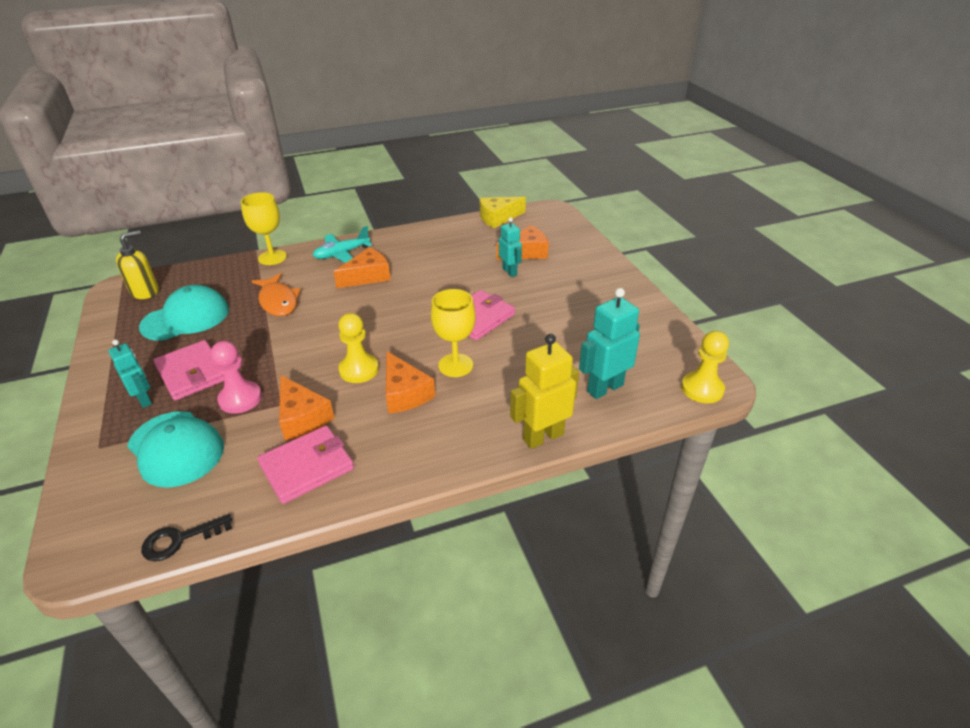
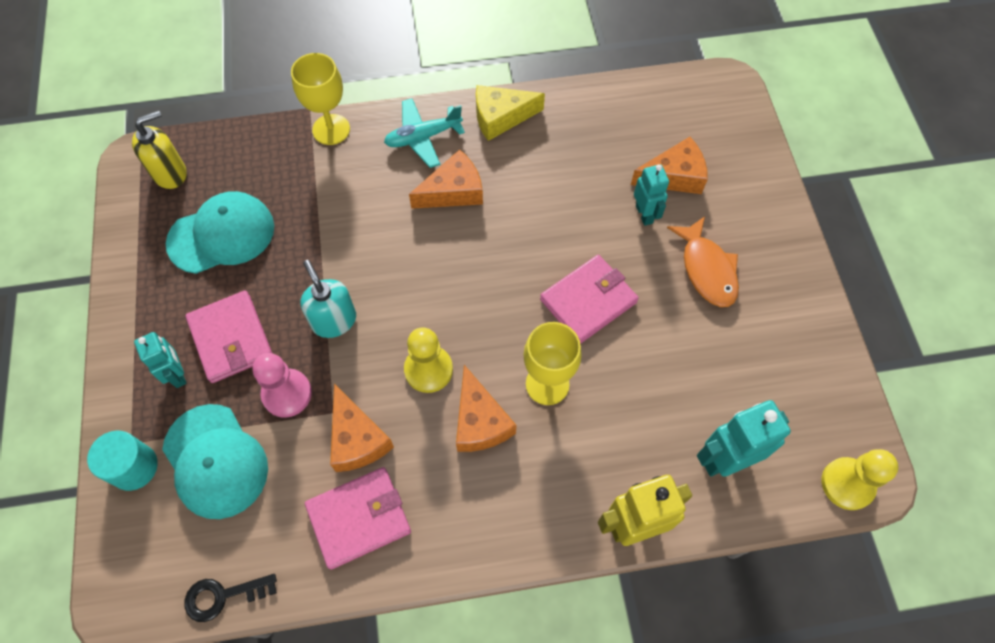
camera: 10 degrees right, 25 degrees up
(99, 463) = (134, 467): none -> turquoise cylinder
(278, 301) = (336, 222): orange fish -> orange fish (707, 270)
(279, 352) = (334, 320): none -> turquoise soap dispenser
(498, 218) = (647, 91): yellow cheese -> yellow cheese (501, 117)

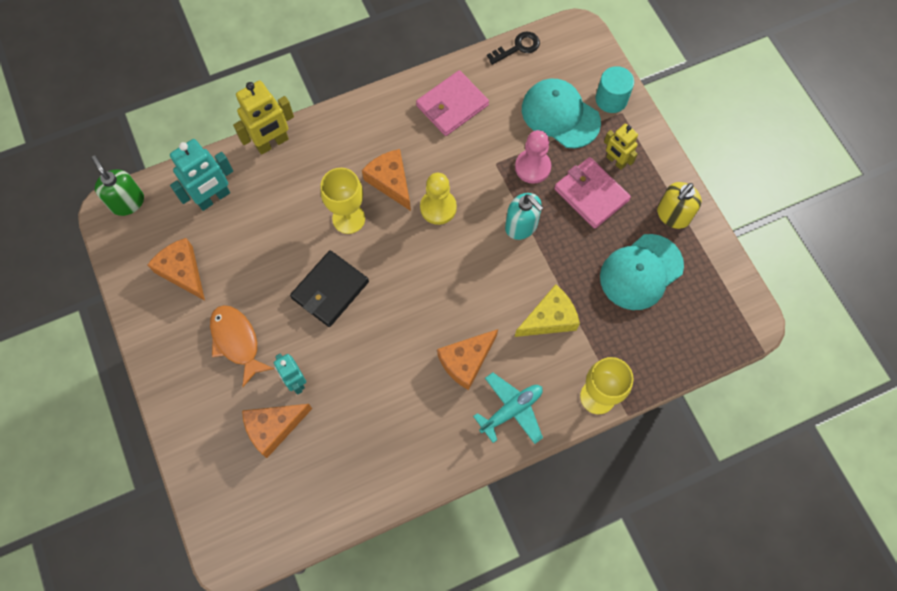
camera: 165 degrees right, 5 degrees up
(170, 173) = (714, 316): yellow soap dispenser -> yellow soap dispenser (673, 215)
(178, 374) = (615, 161): turquoise robot -> yellow robot
(357, 439) = (472, 150): orange cheese -> orange cheese (182, 272)
(501, 117) = (446, 452): yellow cheese -> yellow cheese (549, 318)
(588, 301) = (330, 290): pink wallet -> black wallet
(847, 484) = (127, 202): yellow pawn -> green soap dispenser

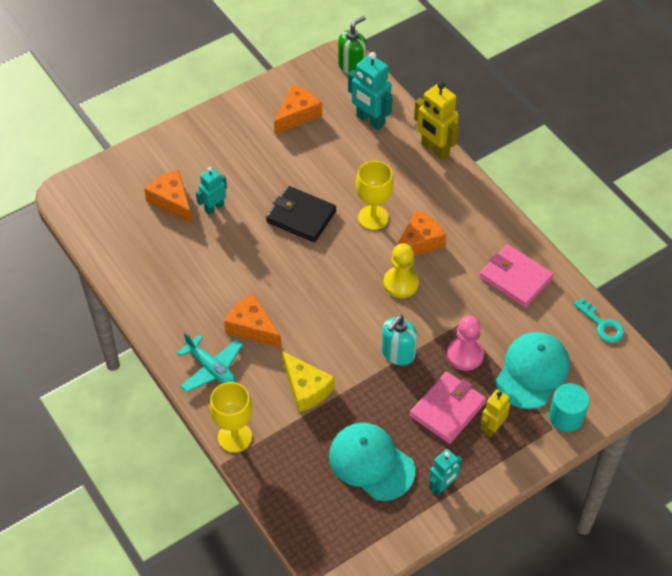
camera: 80 degrees right, 15 degrees down
(237, 341) = (242, 162): orange fish -> none
(518, 47) = (602, 324): black key -> turquoise key
(673, 215) = (442, 487): yellow soap dispenser -> turquoise robot

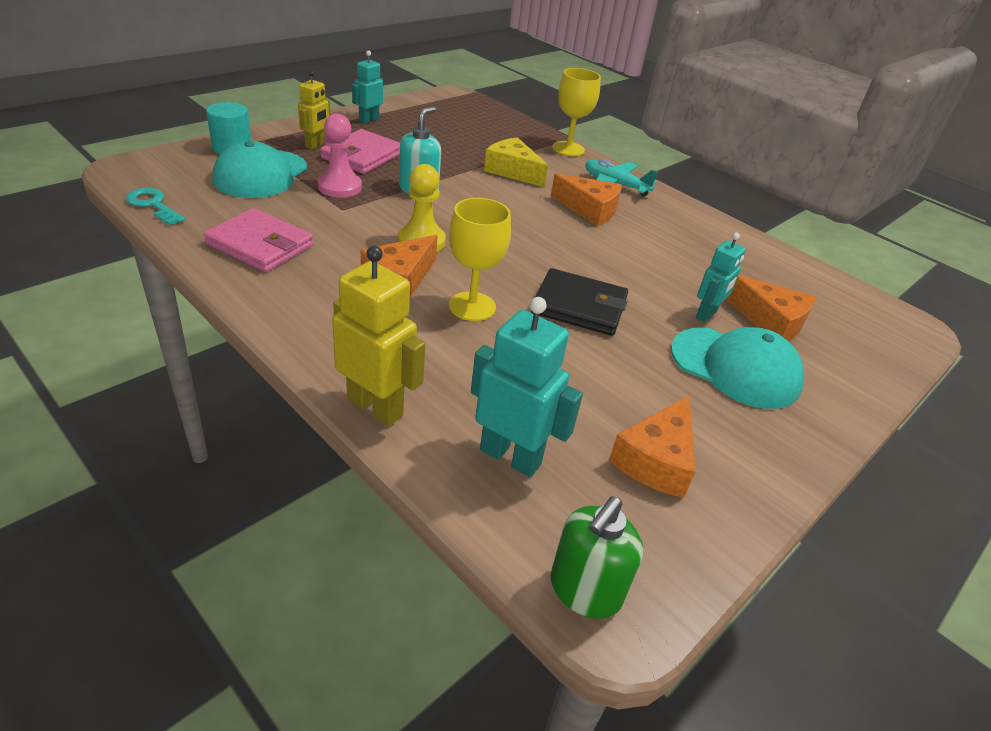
camera: 165 degrees right, 15 degrees down
(371, 463) = (436, 133): turquoise cap -> turquoise cap (735, 367)

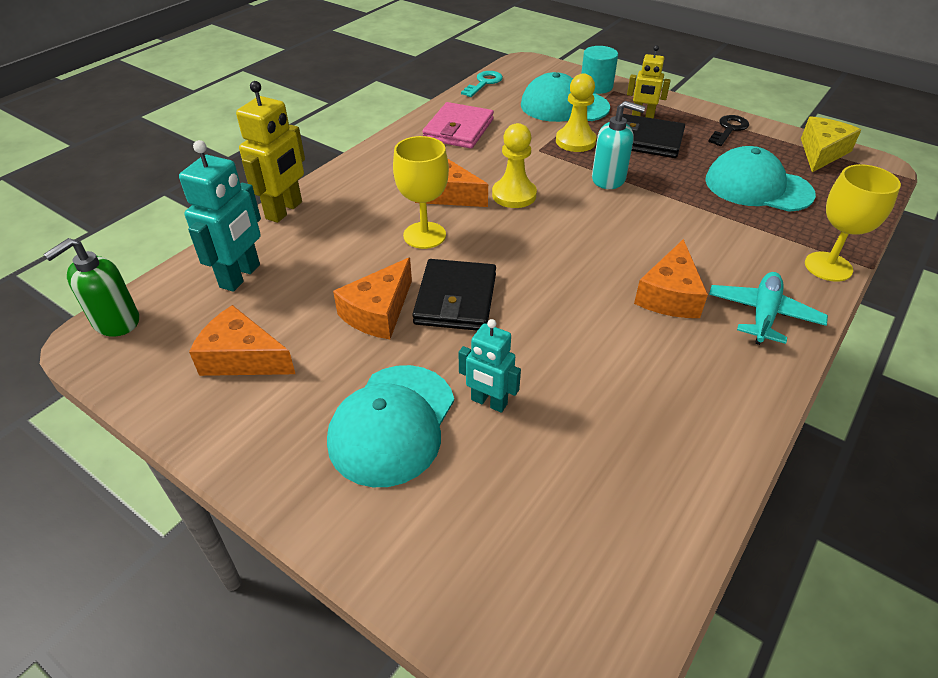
camera: 85 degrees right, 5 degrees up
(340, 187) = (575, 141): pink pawn -> yellow pawn
(362, 156) = (646, 140): pink wallet -> black wallet
(368, 120) = (729, 129): turquoise robot -> black key
(462, 138) = (758, 187): none -> turquoise cap
(512, 171) = (711, 229): yellow cheese -> yellow cheese (821, 152)
(585, 590) = (116, 322): green soap dispenser -> green soap dispenser turned 75 degrees counterclockwise
(770, 321) = (503, 468): orange cheese -> orange cheese (378, 312)

